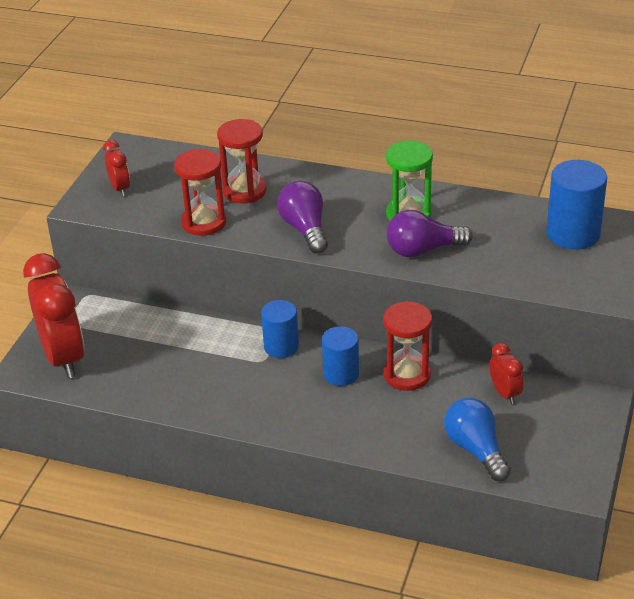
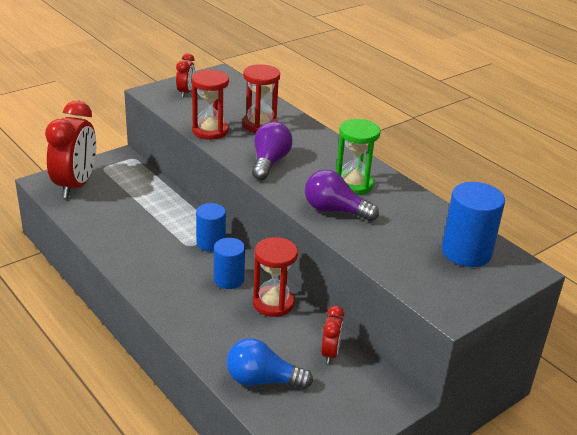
camera: 30 degrees right, 5 degrees down
(475, 449) = (262, 380): blue light bulb -> blue light bulb turned 90 degrees counterclockwise

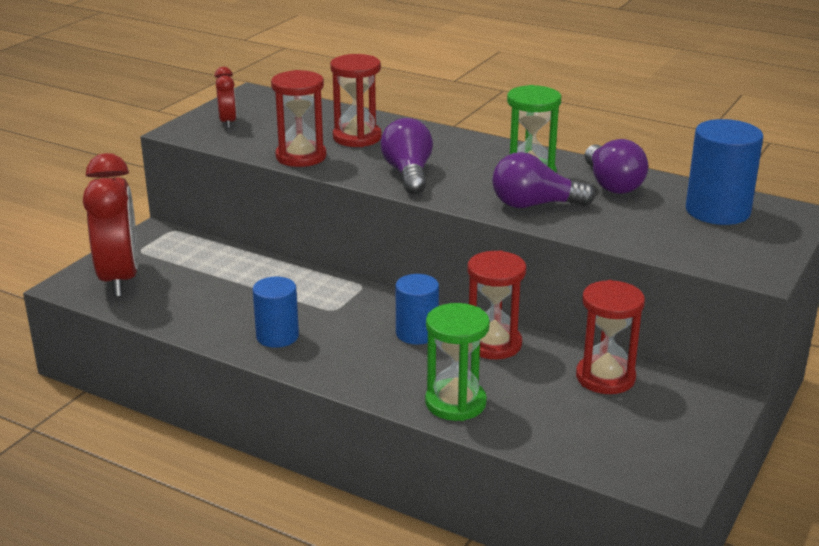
camera: 20 degrees left, 5 degrees down
(211, 243) = (359, 300): blue cylinder -> blue cylinder (277, 336)
(213, 340) = (455, 403): none -> green hourglass
(262, 380) = (552, 428): blue light bulb -> none
(330, 353) = (605, 377): red clock -> red hourglass
(406, 208) = (612, 184): none -> purple light bulb

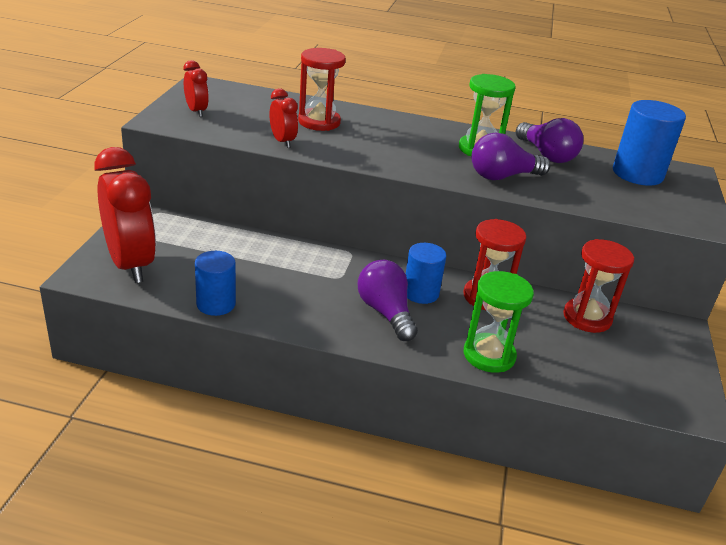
camera: 20 degrees left, 5 degrees up
(277, 336) = (305, 308): blue cylinder -> blue cylinder (216, 304)
(301, 157) = (282, 141): red hourglass -> red clock
(408, 174) = (383, 153): purple light bulb -> purple light bulb (385, 312)

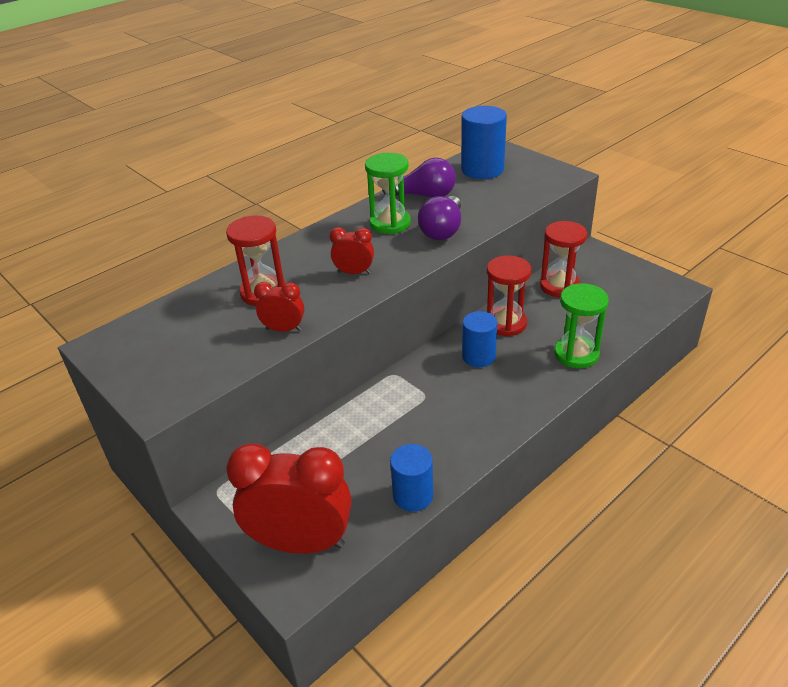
camera: 50 degrees left, 5 degrees up
(196, 111) = (163, 369): red clock -> red clock (354, 273)
(385, 312) = (492, 388): purple light bulb -> none

